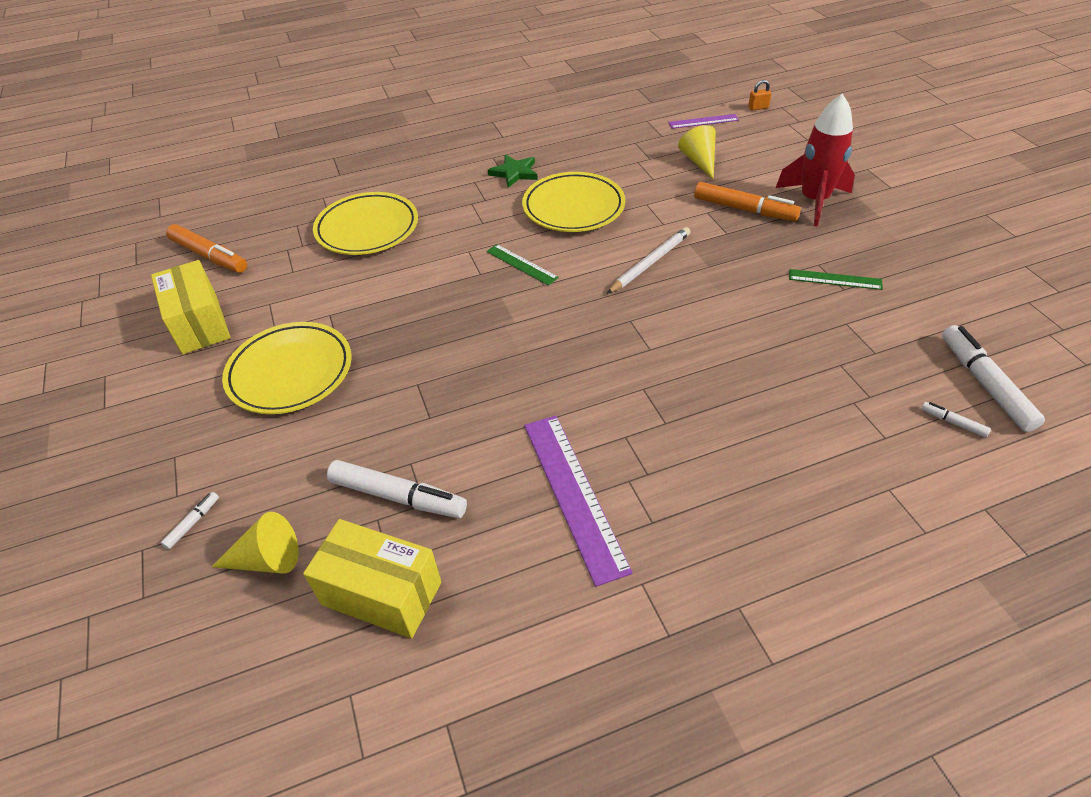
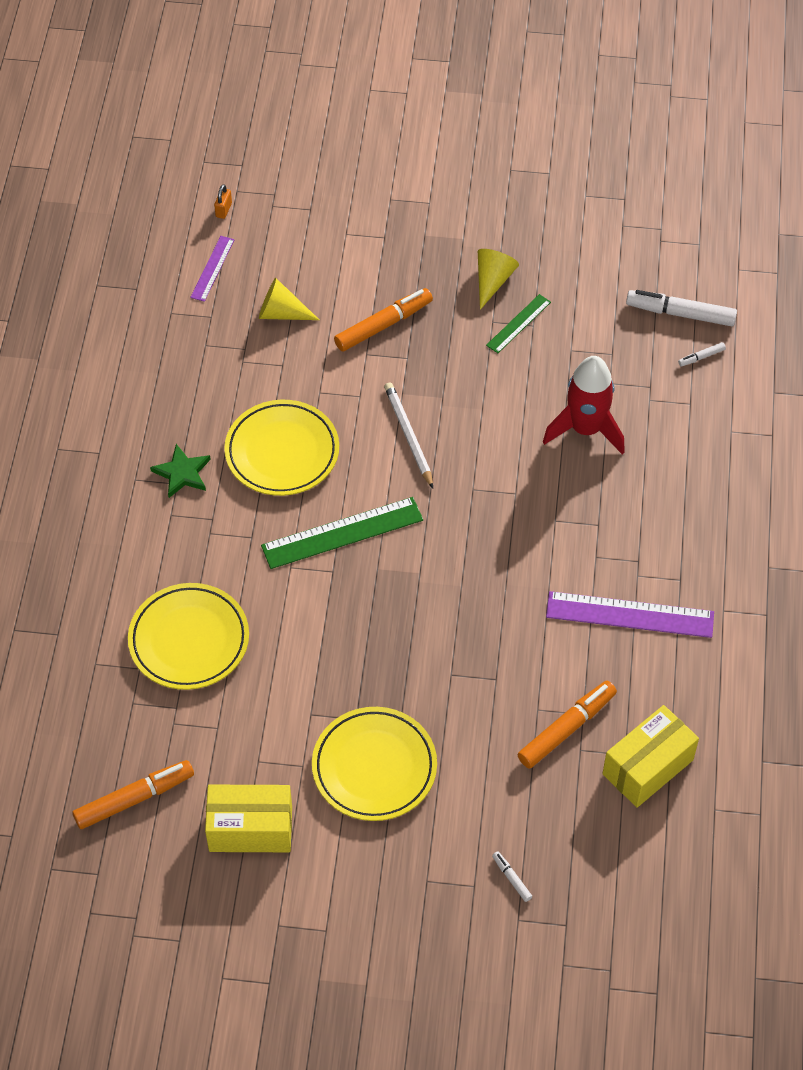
camera: 65 degrees left, 10 degrees up
(267, 559) = (577, 833): yellow cone -> yellow cone (493, 281)
(398, 496) = (566, 729): white marker -> orange marker
(521, 264) = (342, 533): green ruler -> green ruler, size x1.80
(814, 201) = (409, 269): red rocket -> red rocket (585, 429)

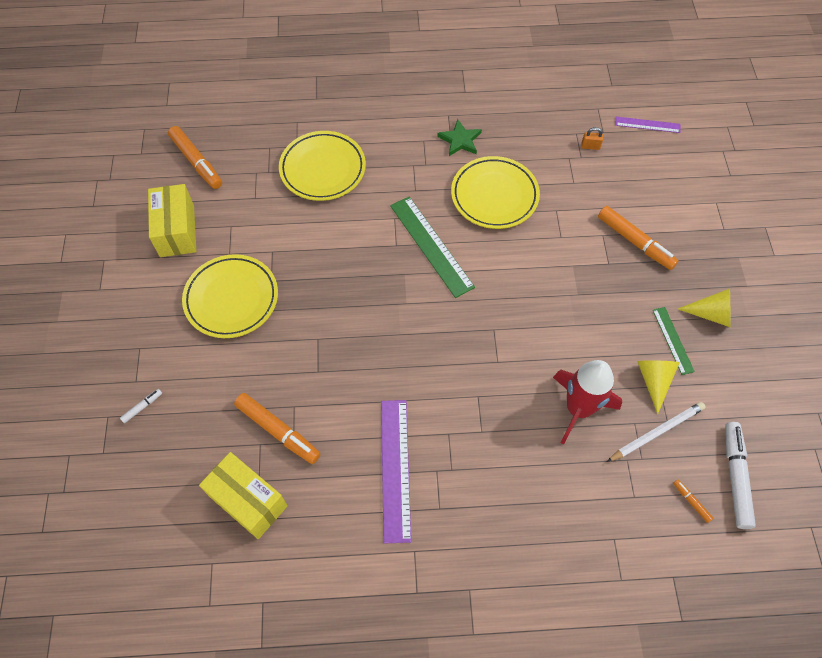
camera: 80 degrees right, 5 degrees up
(223, 210) = (705, 121): orange padlock -> orange padlock (590, 146)
(282, 313) = (622, 174): yellow cone -> yellow cone (654, 381)
(409, 436) = (532, 276): white pencil -> white pencil (656, 433)
(518, 323) = (673, 340): green ruler -> green ruler turned 45 degrees clockwise
(701, 357) = (691, 502): white marker -> orange marker

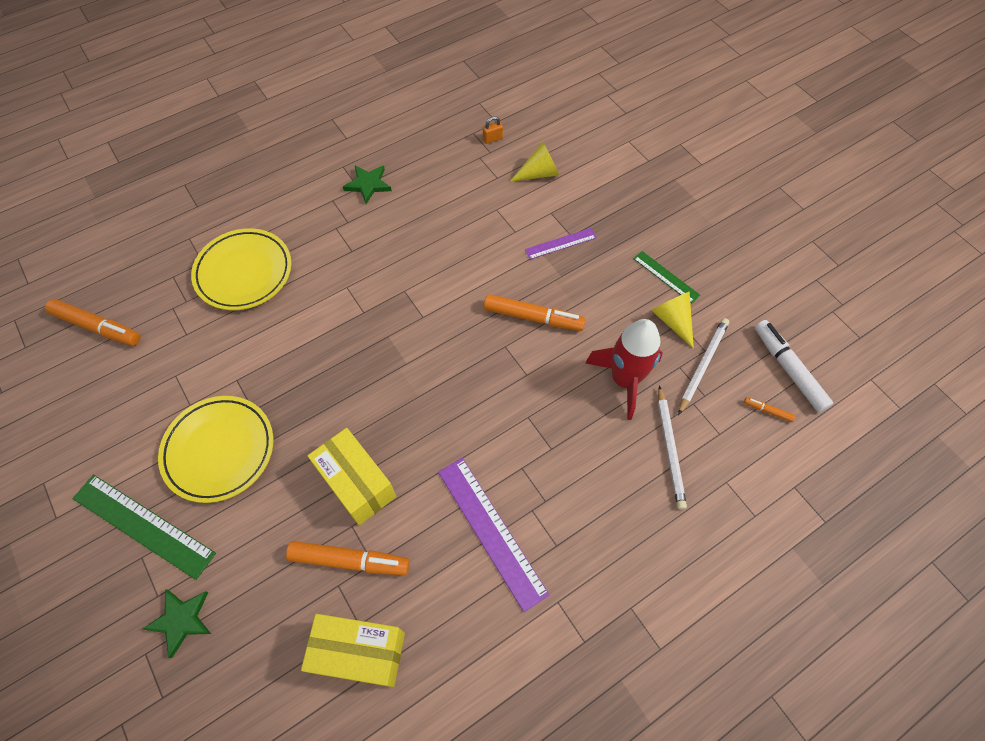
camera: 30 degrees left, 0 degrees up
(142, 407) = (181, 620): white marker -> green star
(177, 231) = (115, 409): yellow box -> yellow box (357, 483)
(431, 246) = (398, 296): green ruler -> green ruler (143, 525)
(494, 196) = (431, 222): yellow plate -> none
(581, 485) = (669, 449): none -> white pencil
(635, 242) = (582, 206): orange marker -> orange marker (533, 317)
(647, 124) = (531, 99): purple ruler -> purple ruler (560, 243)
(711, 314) = (683, 238): yellow cone -> yellow cone (539, 173)

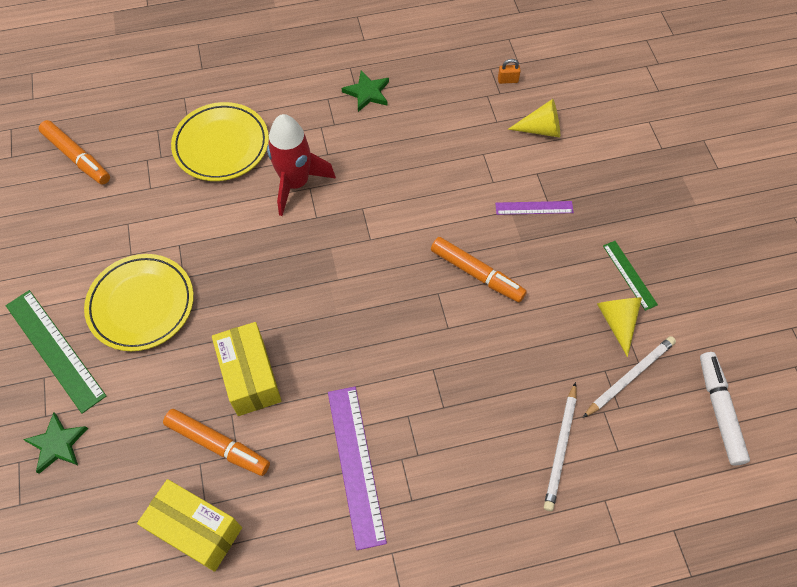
camera: 20 degrees right, 0 degrees up
(624, 380) = (543, 365): red rocket -> red rocket (296, 183)
(768, 411) = (678, 445): orange marker -> none

